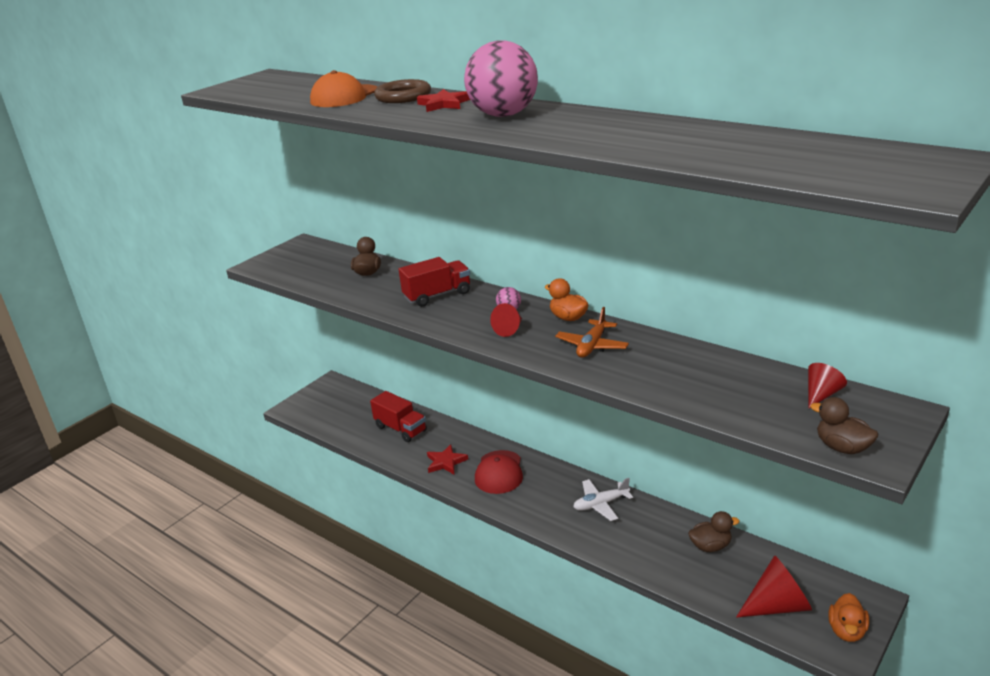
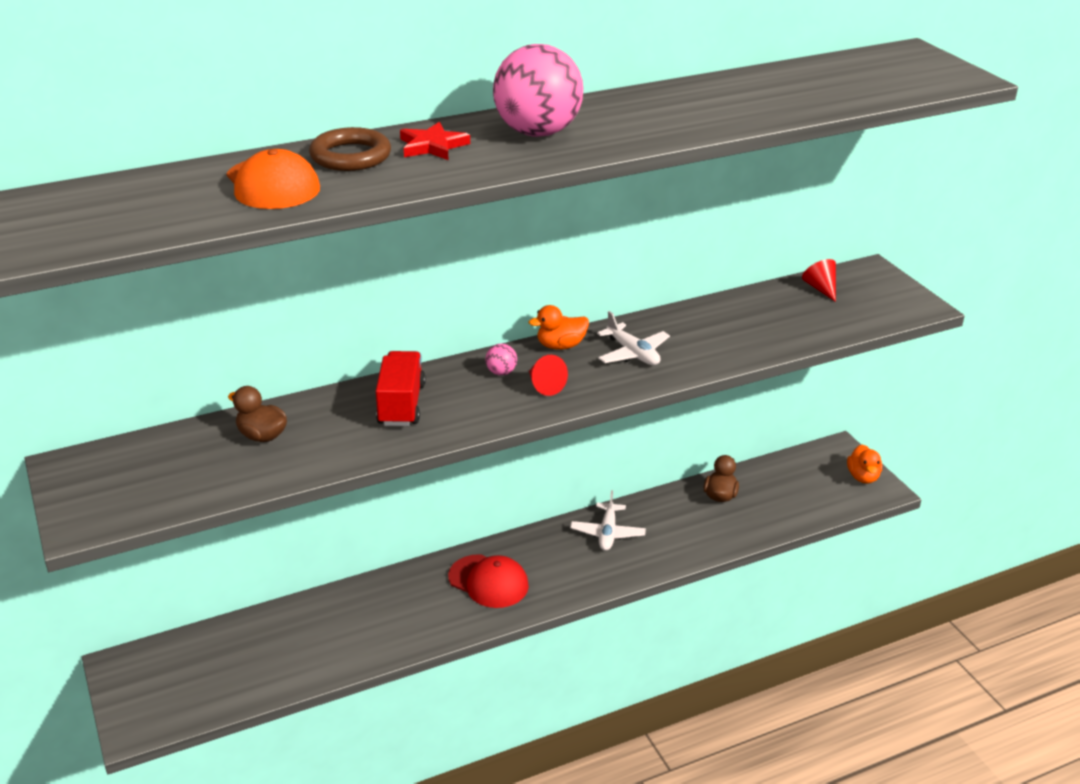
camera: 65 degrees left, 5 degrees up
(400, 429) = (316, 631): red truck -> none
(446, 462) = (427, 616): red star -> none
(592, 346) = (633, 353): orange plane -> white plane
(777, 605) = (814, 496): red cone -> none
(842, 447) = (897, 312): brown duck -> none
(846, 631) = (863, 477): orange duck -> orange duck turned 45 degrees clockwise

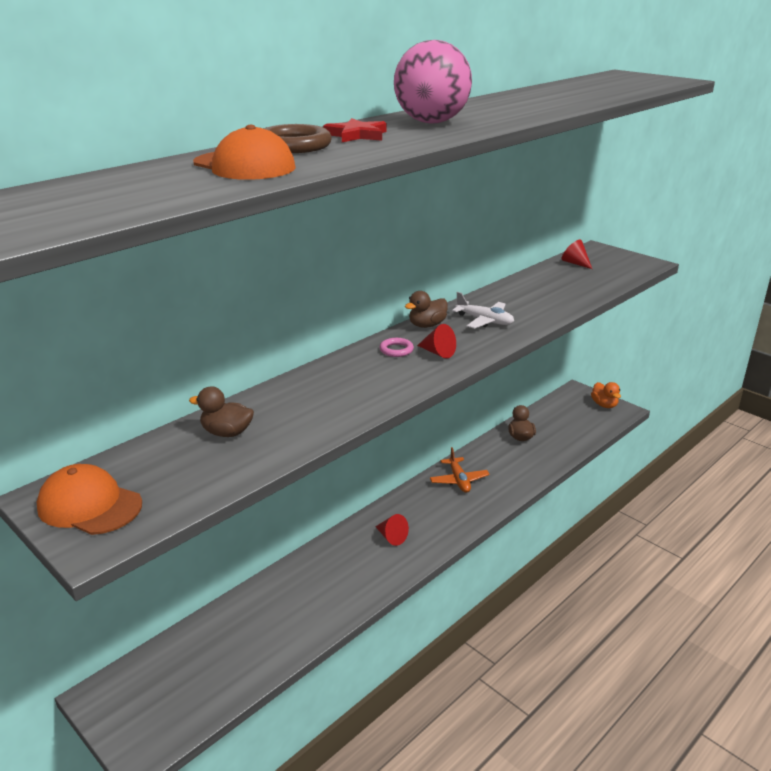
camera: 20 degrees left, 5 degrees down
(98, 484) = (89, 505): none -> orange cap
(401, 405) = (333, 386): red truck -> none
(488, 581) = (391, 537): red cap -> red cone
(501, 372) = (396, 350): pink ball -> pink ring
(561, 346) = (427, 325): orange duck -> brown duck
(607, 533) = (459, 480): white plane -> orange plane

